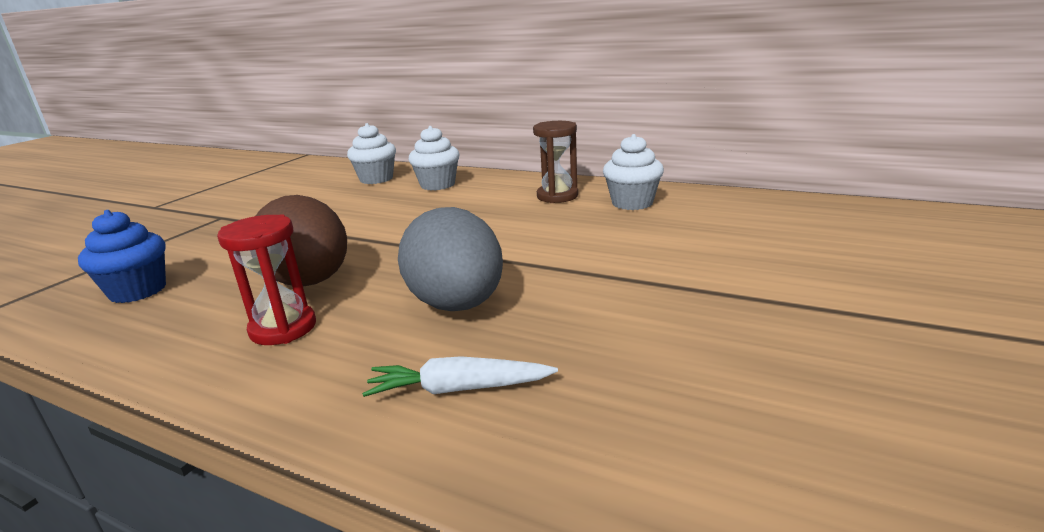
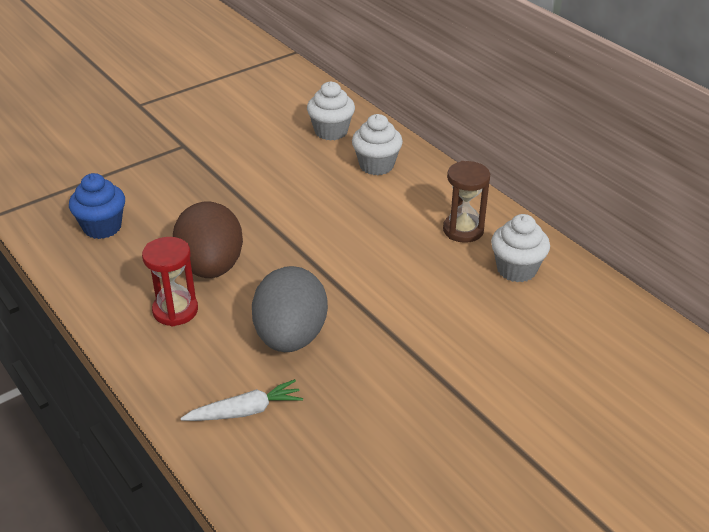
camera: 25 degrees right, 15 degrees up
(458, 389) = (245, 411): white carrot -> white carrot turned 135 degrees clockwise

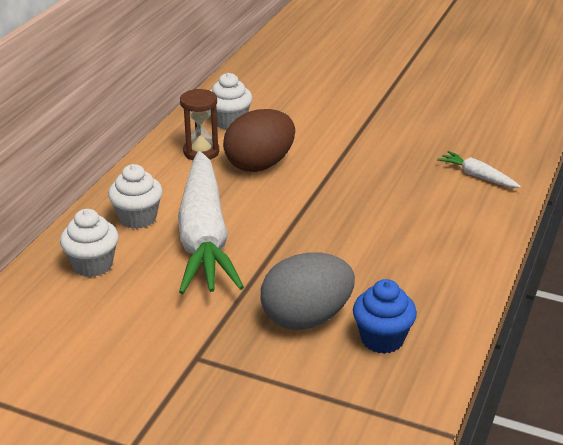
camera: 120 degrees left, 5 degrees down
(175, 310) = (431, 243): red hourglass -> none
(211, 267) = (365, 249): brown egg -> brown egg (260, 165)
(290, 337) = (396, 184): grey egg -> grey egg (306, 318)
(317, 189) = (204, 237): none -> white carrot

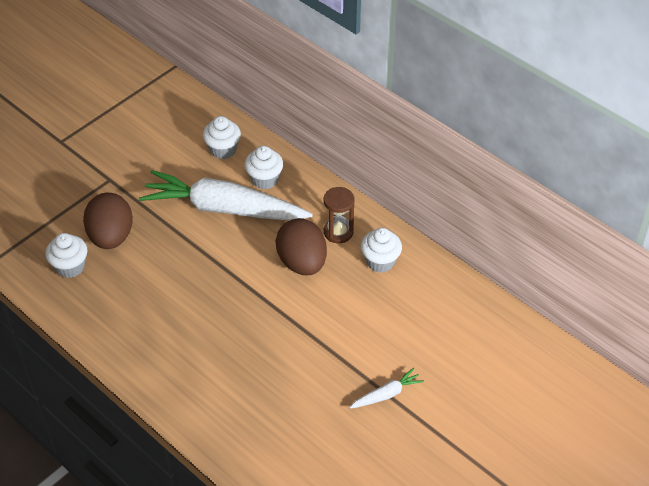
camera: 110 degrees right, 15 degrees up
(306, 318) = (111, 237): grey egg -> brown egg
(382, 339) = (70, 267): blue cupcake -> white cupcake
(477, 176) = (215, 401): white carrot -> white carrot (386, 394)

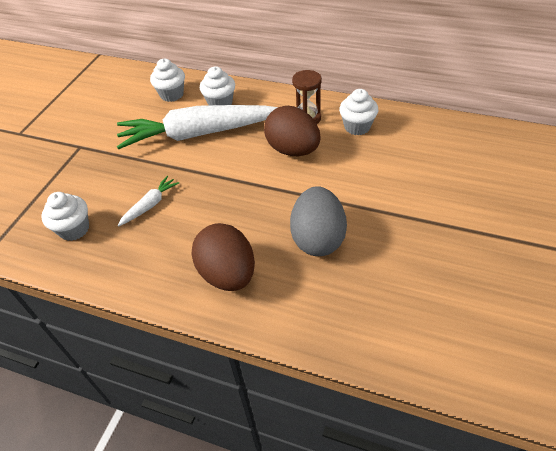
camera: 20 degrees left, 0 degrees up
(111, 237) = (104, 190): brown egg -> brown egg (228, 274)
(268, 360) = (317, 238): none -> grey egg
(386, 394) = (444, 225): white carrot -> white carrot (150, 205)

